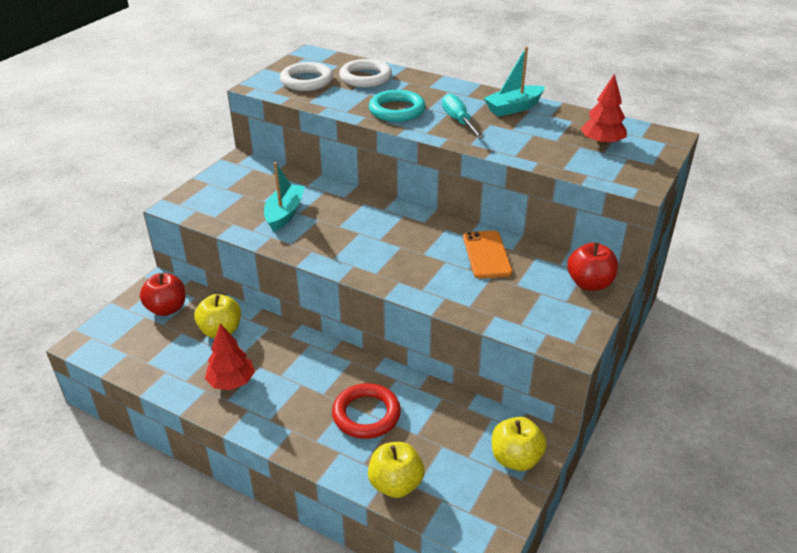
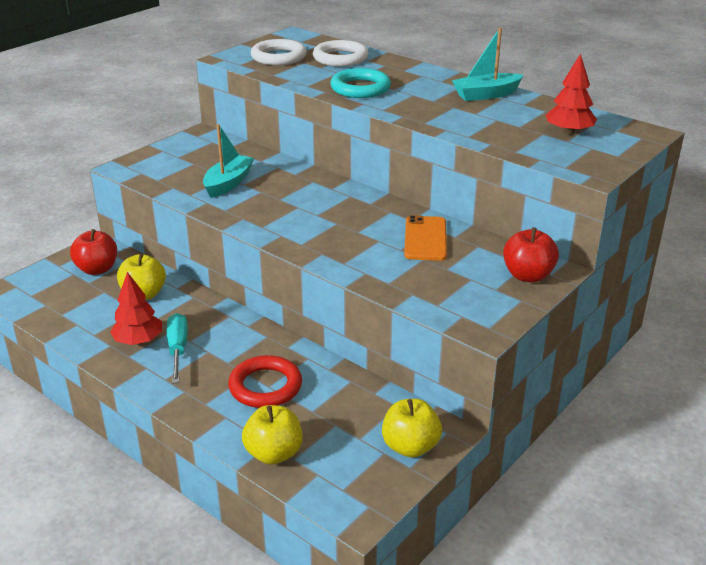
camera: 10 degrees right, 5 degrees down
(458, 121) = (421, 102): turquoise screwdriver -> turquoise screwdriver (178, 349)

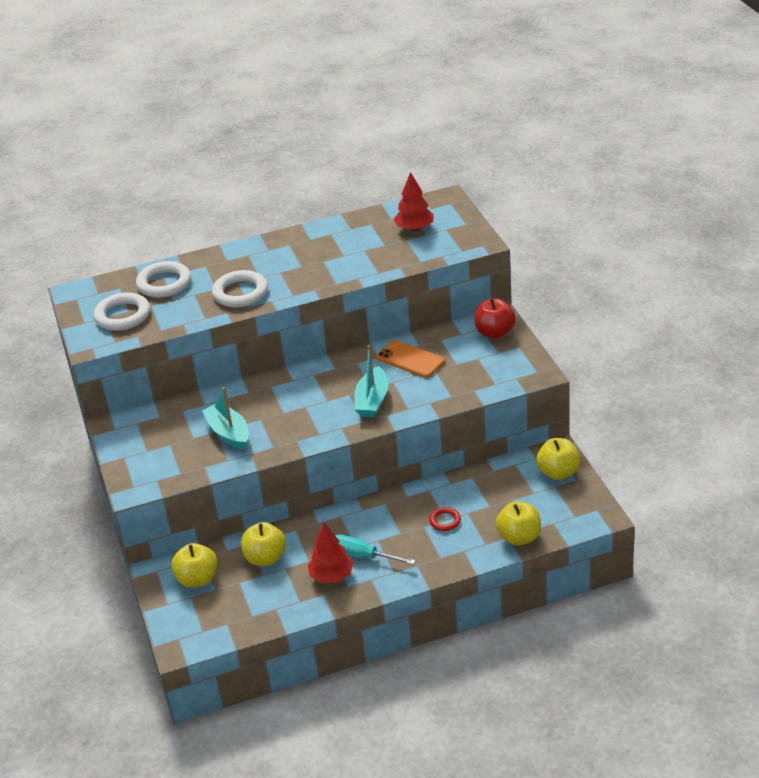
camera: 55 degrees left, 5 degrees up
(97, 269) = (197, 579): red apple -> yellow apple
(265, 386) = (445, 521): red ring -> red ring, size x0.53
(360, 88) = (240, 293): turquoise ring -> white ring
(486, 95) = (317, 238): turquoise boat -> turquoise boat (372, 401)

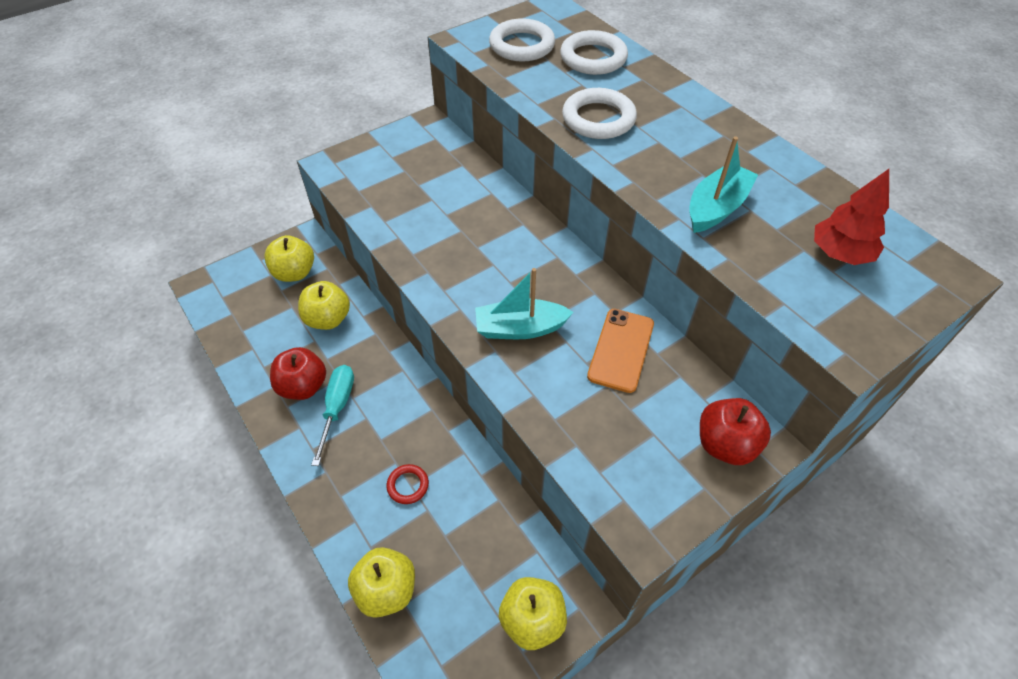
camera: 70 degrees right, 15 degrees up
(228, 433) = (430, 210): turquoise boat -> turquoise boat (716, 208)
(331, 576) = (303, 386): red tree -> red apple

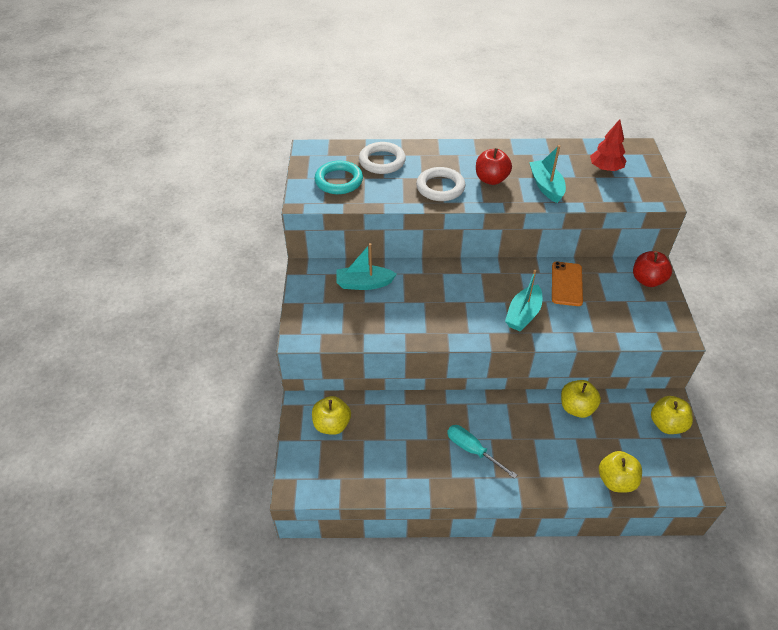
camera: 55 degrees left, 5 degrees down
(303, 386) = (441, 461): red apple -> red apple (491, 179)
(328, 319) = (392, 424): yellow apple -> yellow apple (576, 408)
(408, 485) = (554, 440): red ring -> none
(446, 171) = (364, 283): none -> turquoise boat
(522, 45) = (339, 181): white ring -> turquoise ring
(621, 350) = (566, 284): orange phone -> orange phone turned 45 degrees clockwise

